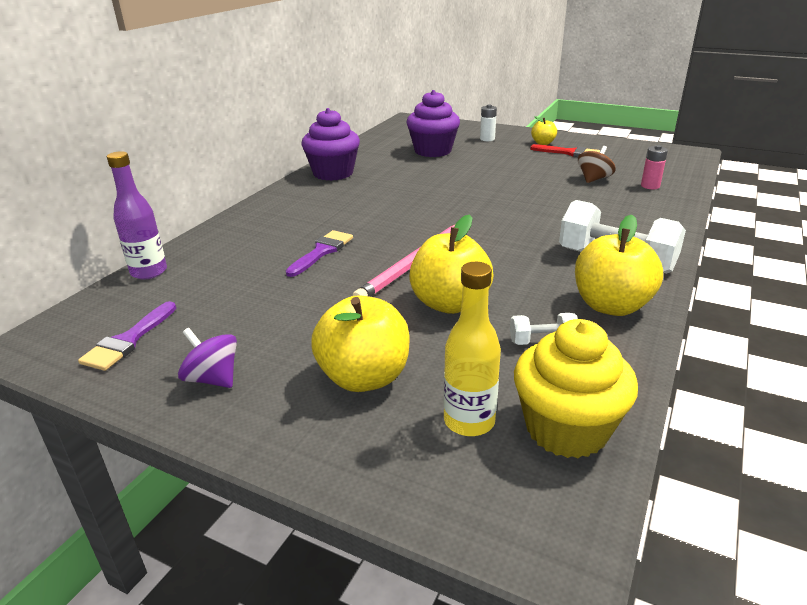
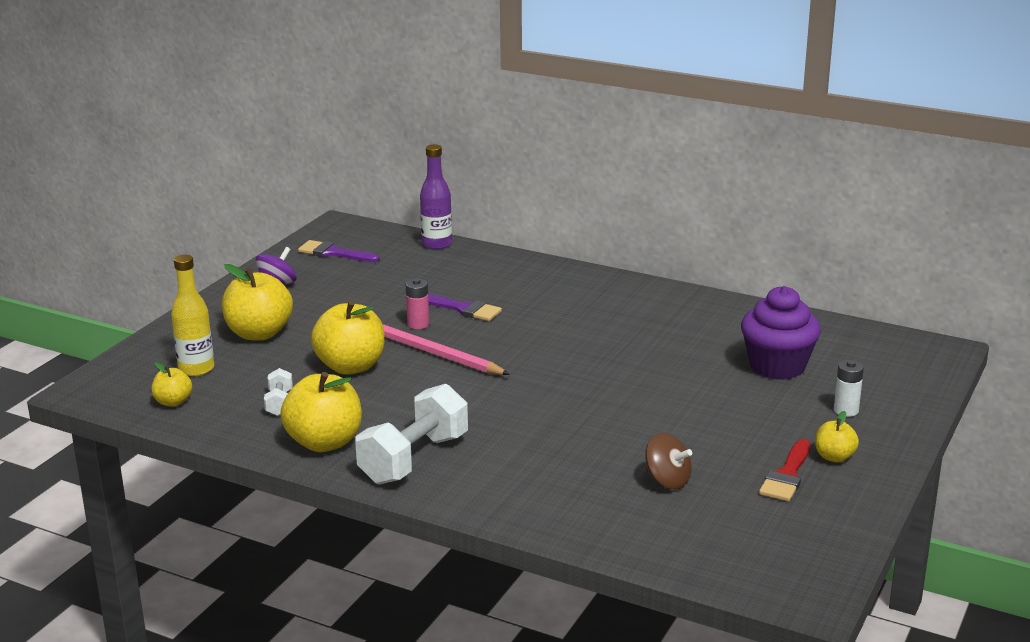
camera: 90 degrees right, 5 degrees down
(333, 173) = (679, 304): purple cupcake -> none
(566, 429) = (173, 402): yellow cupcake -> yellow apple
(650, 186) = (640, 523): pink battery -> pink battery (418, 324)

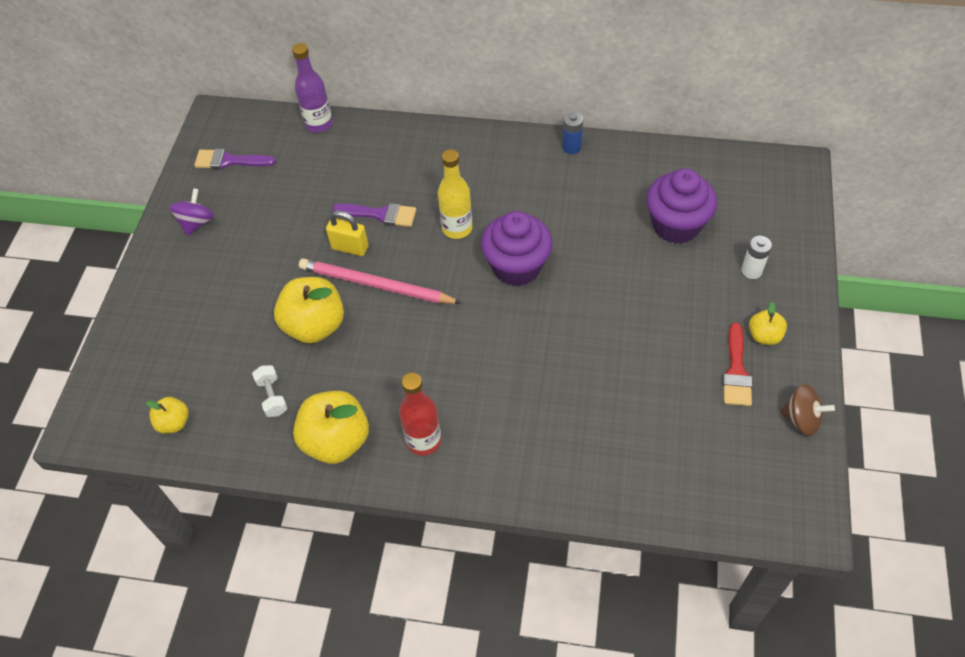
camera: 15 degrees left, 30 degrees up
(196, 369) = (174, 368): yellow bottle -> yellow bottle (457, 228)
(259, 333) = (210, 300): yellow apple -> none
(414, 459) = (423, 440): white dumbbell -> red bottle
(418, 324) = (350, 248): pink battery -> yellow padlock
(584, 364) = (516, 267): none -> purple cupcake
(667, 480) = (644, 407): brown spinning top -> brown spinning top (801, 419)
(692, 298) = (571, 147): none -> blue battery

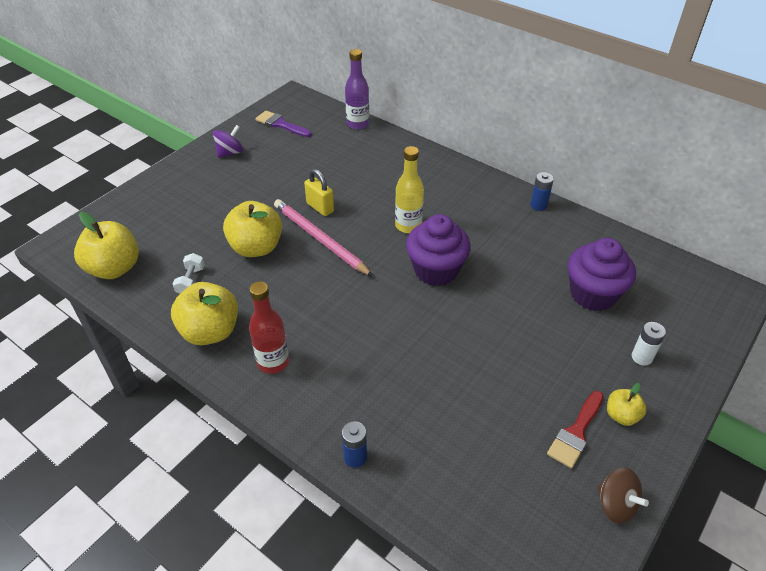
camera: 25 degrees right, 10 degrees down
(174, 423) = (114, 268): yellow apple -> yellow apple, size x1.91
(381, 214) = (358, 195): purple brush -> none
(564, 492) = (355, 457): none -> blue battery

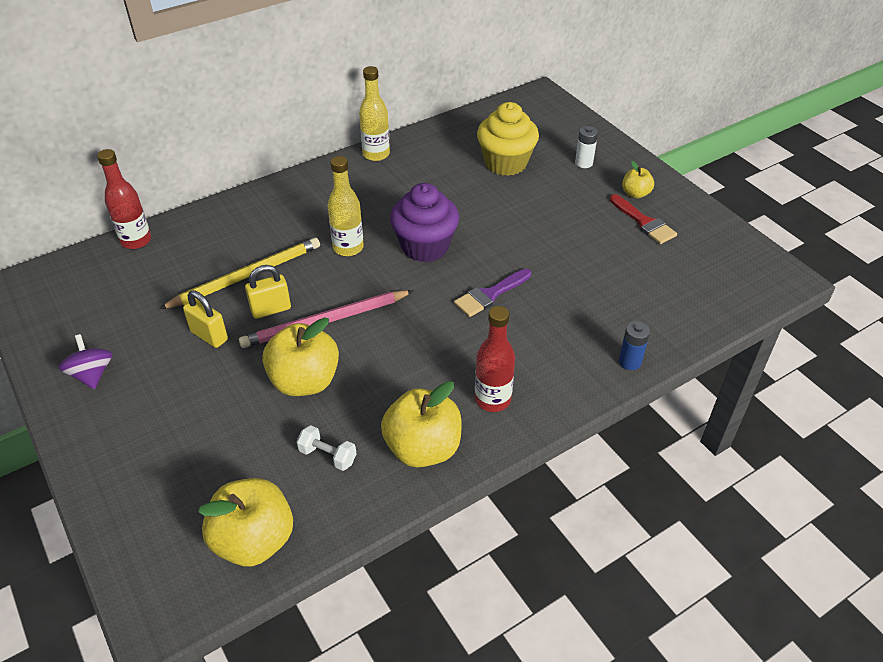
camera: 70 degrees left, 0 degrees up
(280, 124) = (72, 311): purple brush -> purple brush (490, 295)
(282, 188) = (209, 336): none -> yellow padlock
(348, 184) = (246, 276): none -> yellow pencil
(357, 124) = (136, 241): purple bottle -> red bottle
(538, 205) = (376, 154): blue battery -> yellow bottle
(593, 294) = (505, 163): purple cupcake -> yellow cupcake
(616, 504) = (712, 225): brown spinning top -> none

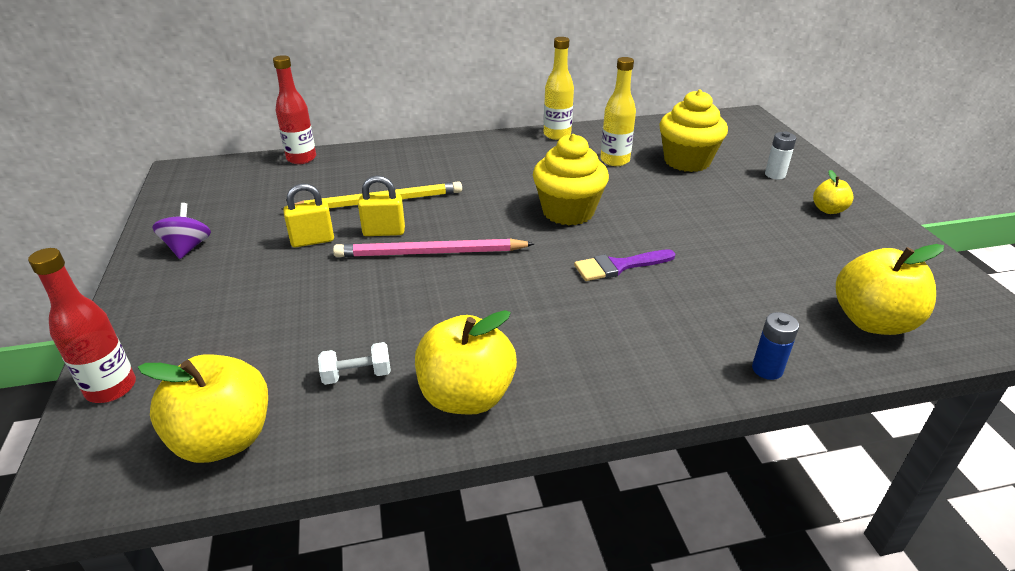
camera: 20 degrees right, 10 degrees down
(209, 336) = (312, 241): yellow padlock -> yellow padlock turned 75 degrees counterclockwise
(305, 381) = (377, 299): yellow apple -> yellow apple (872, 321)
(328, 455) = (357, 375): white dumbbell -> white dumbbell turned 60 degrees counterclockwise
(348, 248) = (489, 198): yellow bottle -> yellow bottle (615, 160)
(425, 246) = (568, 212): purple cupcake -> yellow cupcake
(492, 399) = (574, 367): red bottle -> red bottle (111, 388)
(644, 222) = (831, 237): red brush -> none

